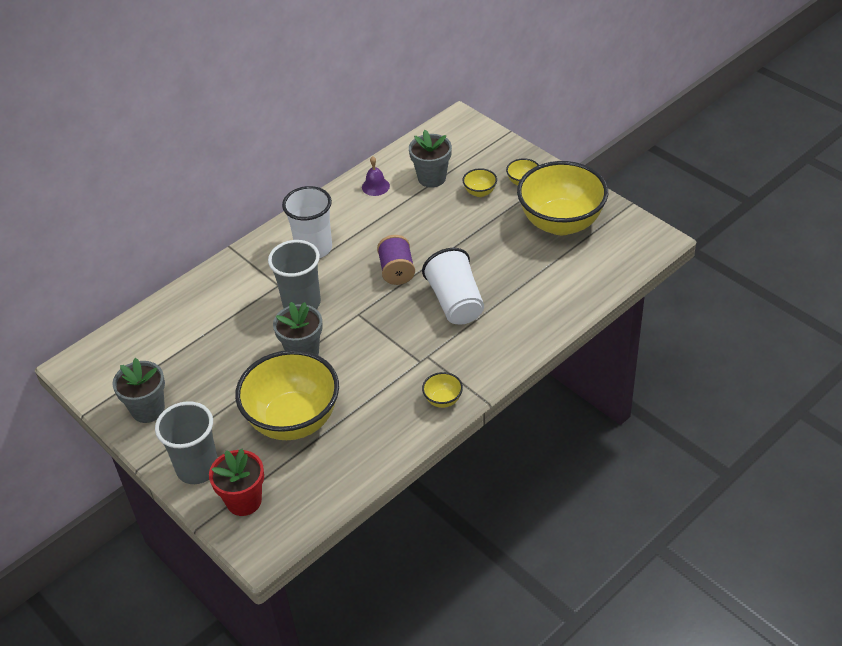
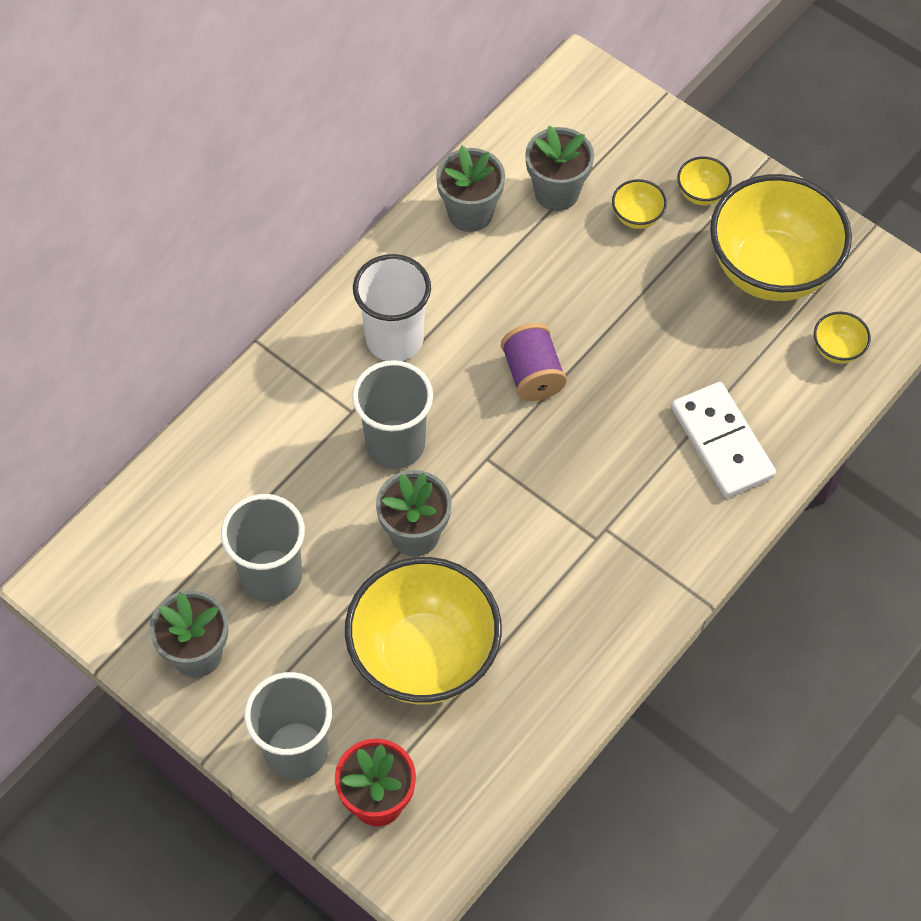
camera: 10 degrees left, 15 degrees up
(206, 370) = (271, 576): none -> grey cup
(375, 186) = (470, 213): purple bell -> grey flower pot
(443, 400) = (642, 605): yellow bowl -> yellow bowl (837, 350)
(455, 302) = (632, 428): white cup -> none
(513, 313) = (722, 442): none -> white domino

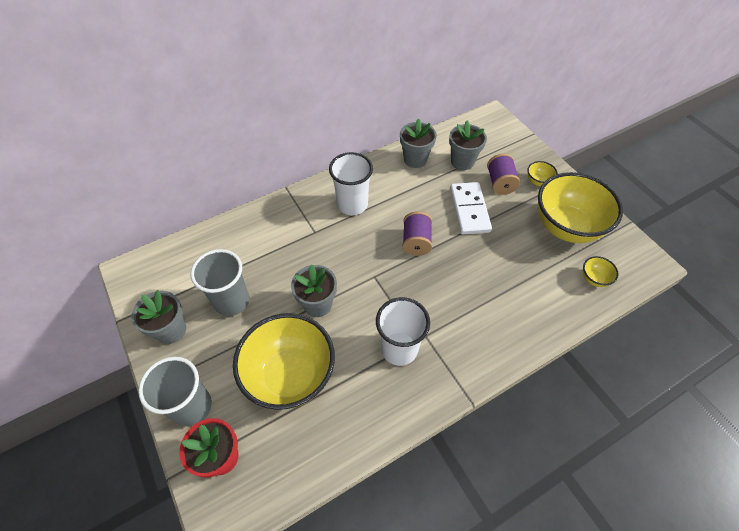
camera: 20 degrees right, 5 degrees down
(395, 444) = (329, 254): grey cup -> none
(573, 561) = (399, 349): none -> white cup
(637, 217) = (500, 183): yellow bowl -> purple spool
(722, 442) = (510, 309): white domino -> white domino (469, 210)

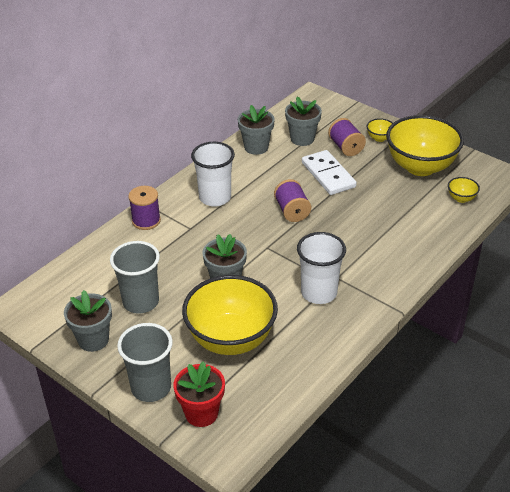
camera: 20 degrees left, 15 degrees down
(280, 211) = (146, 221): none -> purple spool

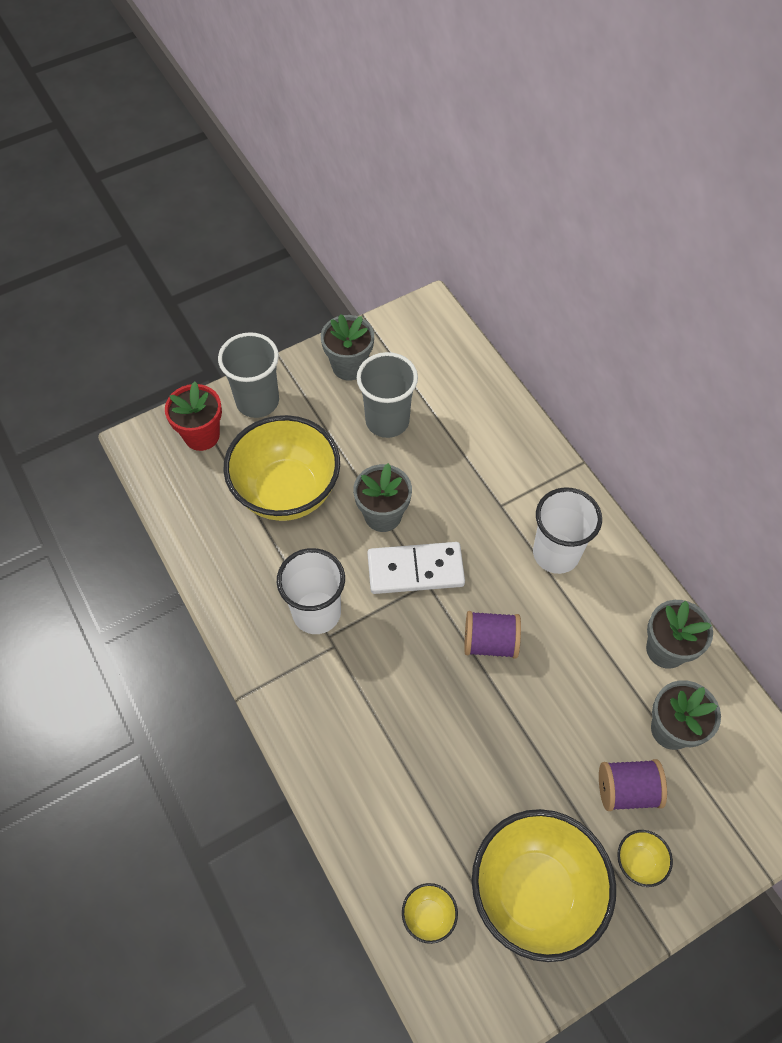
camera: 110 degrees right, 20 degrees up
(146, 221) = (534, 460): purple spool -> none
(328, 175) = (560, 729): white domino -> white domino (415, 570)

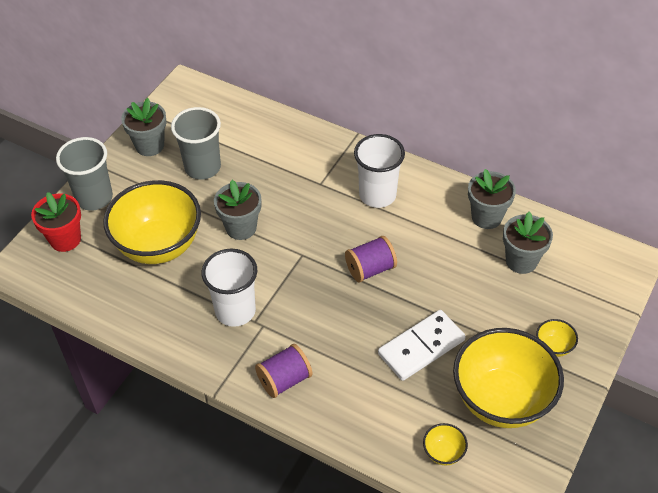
camera: 30 degrees left, 10 degrees down
(415, 570) = (288, 250): white domino -> white domino (421, 347)
(627, 790) = (518, 310): purple spool -> purple spool (284, 380)

